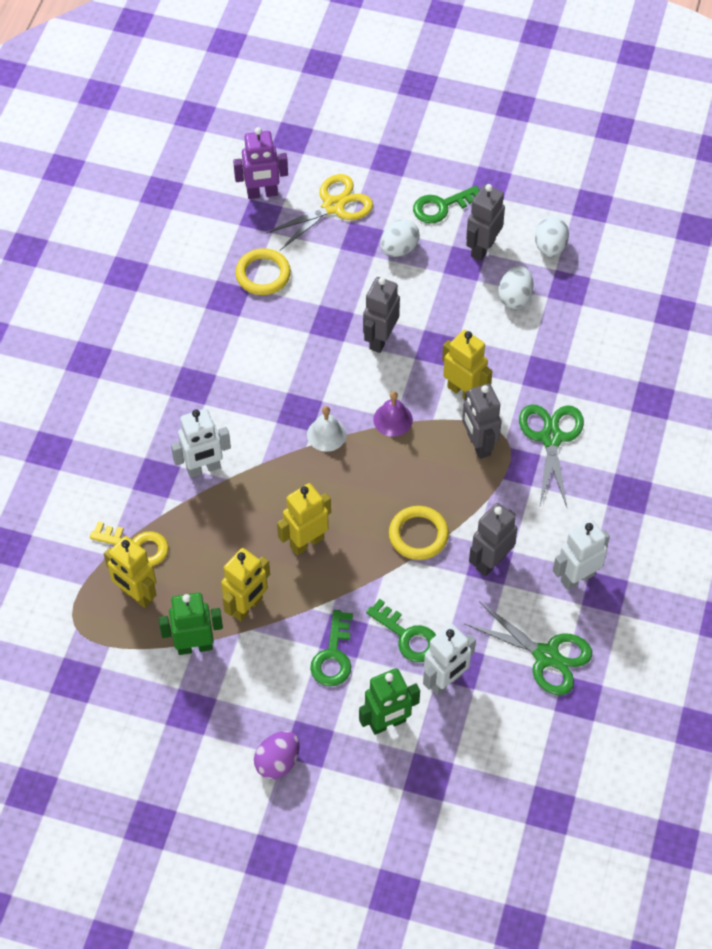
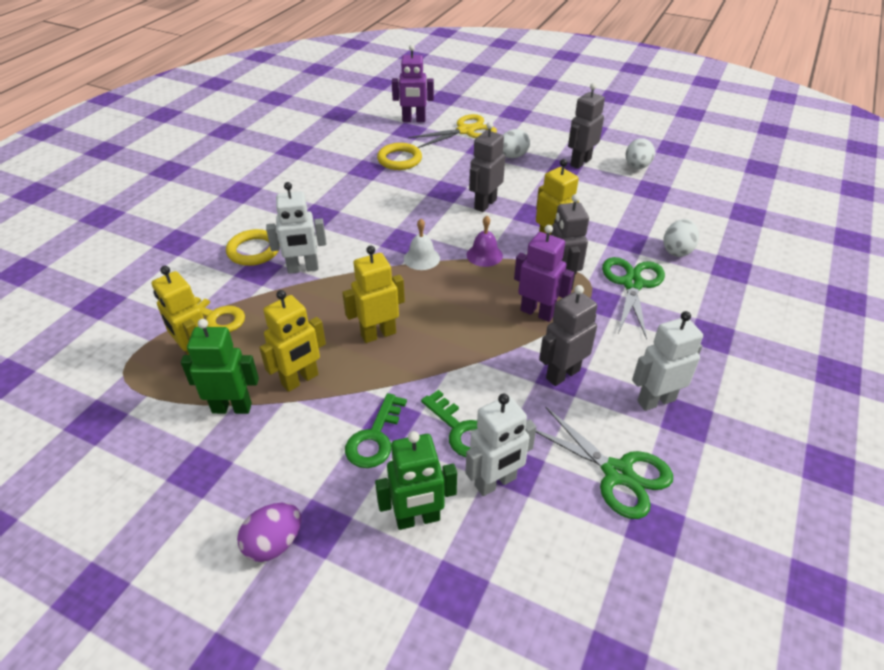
camera: 10 degrees right, 15 degrees down
(418, 535) = (491, 342): yellow ring -> yellow ring (254, 251)
(441, 206) = (550, 138): green key -> none
(458, 491) = (537, 312): none -> purple robot
(515, 297) = (605, 191): white egg -> white egg (677, 250)

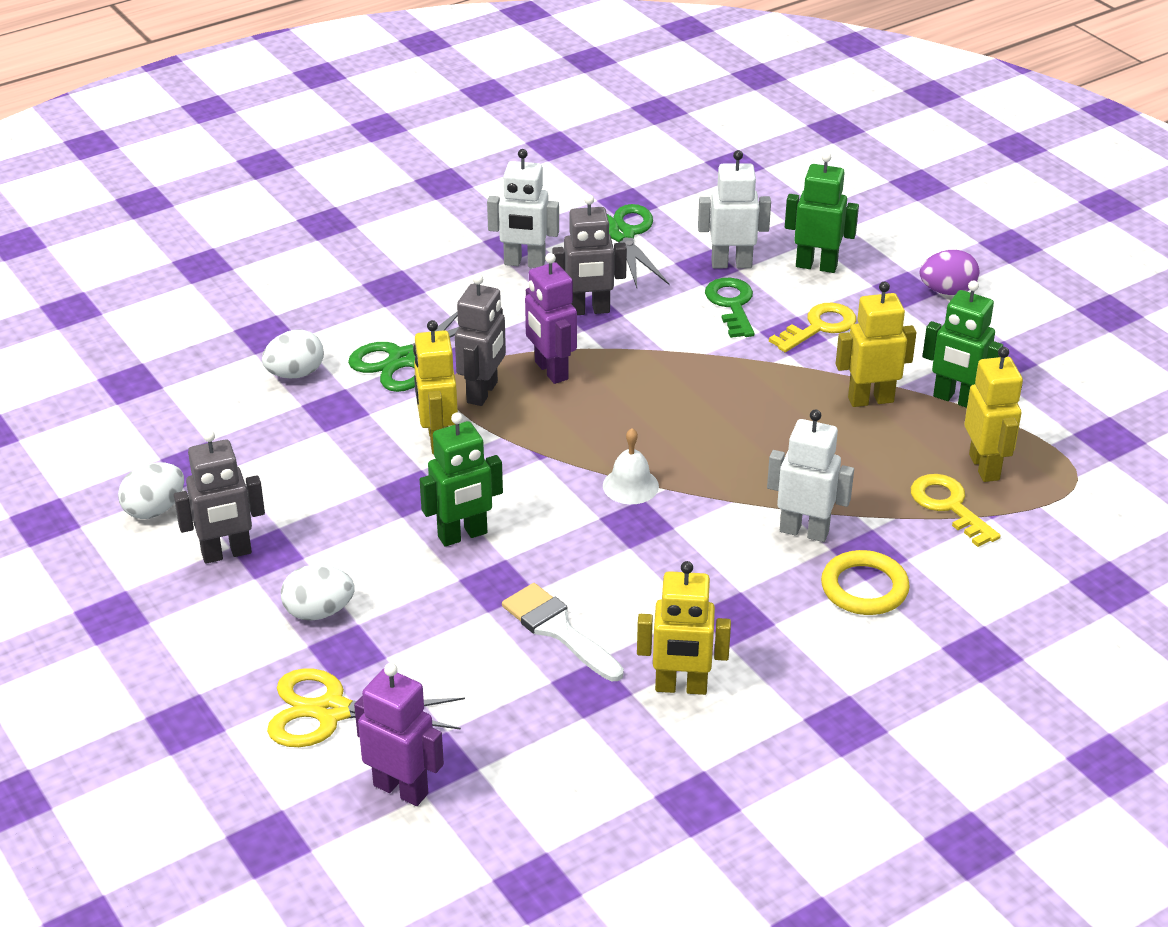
camera: 150 degrees left, 5 degrees down
(375, 438) = (819, 327): green key -> yellow key
(378, 334) = (755, 414): yellow robot -> yellow robot (681, 687)
(399, 159) = (517, 686): yellow ring -> none
(400, 183) = (558, 630): none -> white brush
(484, 255) = (543, 459): purple bell -> none
(485, 204) = (463, 535): grey robot -> green robot

